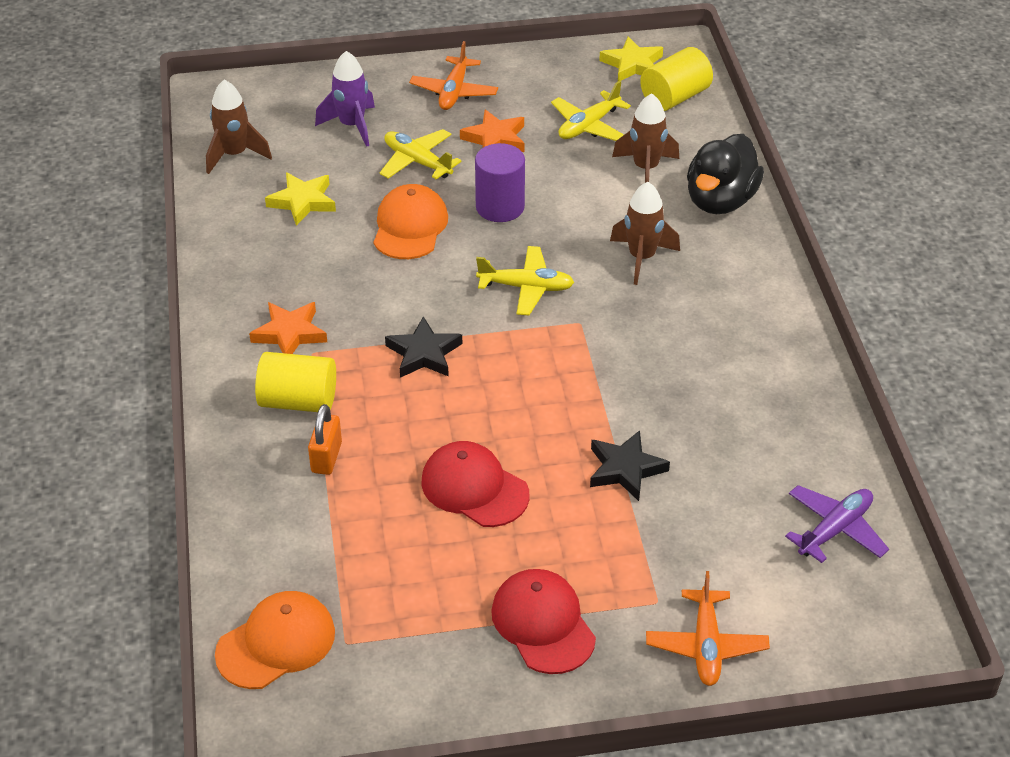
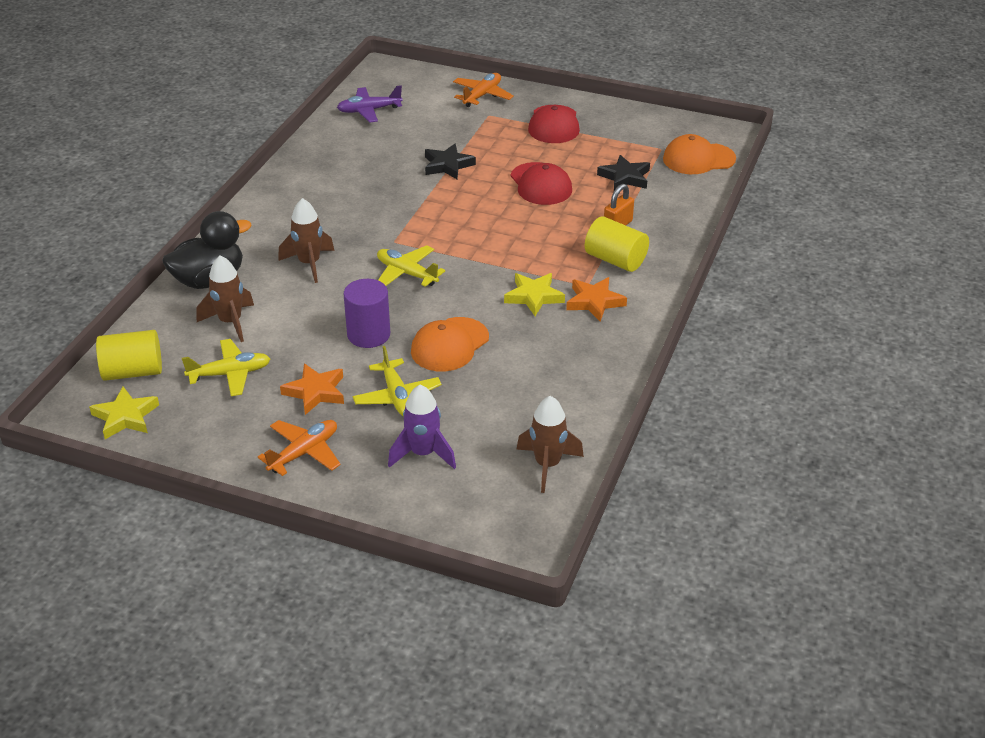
camera: 150 degrees left, 5 degrees down
(302, 202) = (518, 397): yellow star -> yellow star (534, 297)
(424, 353) = (512, 259): black star -> black star (625, 177)

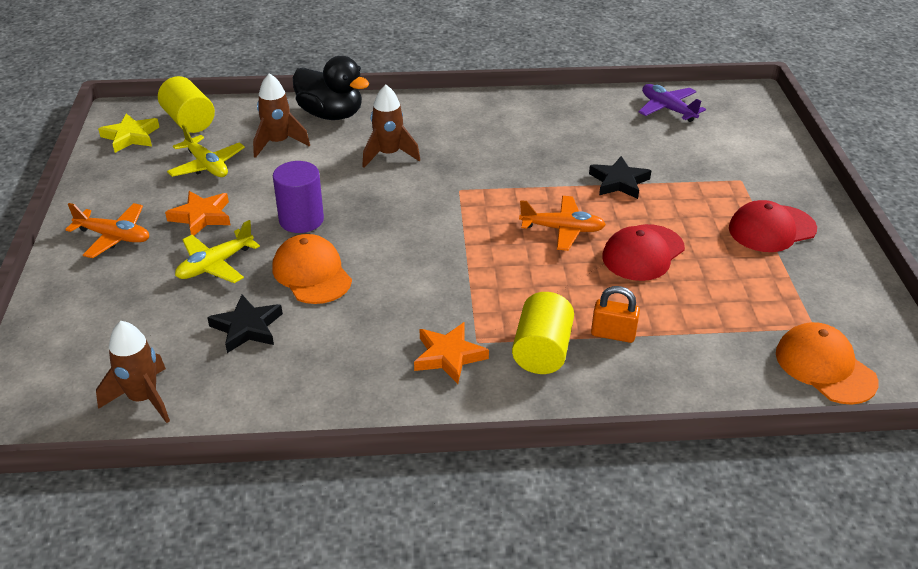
camera: 65 degrees right, 0 degrees up
(407, 273) = (412, 213): yellow plane -> none
(423, 454) = (135, 307): purple rocket -> none
(449, 345) = (312, 273): orange cap -> orange cap turned 45 degrees clockwise
(482, 95) = (773, 165): orange plane -> orange plane (562, 229)
(534, 297) = (428, 307): yellow star -> none
(625, 177) = (719, 313): black star -> black star (247, 328)

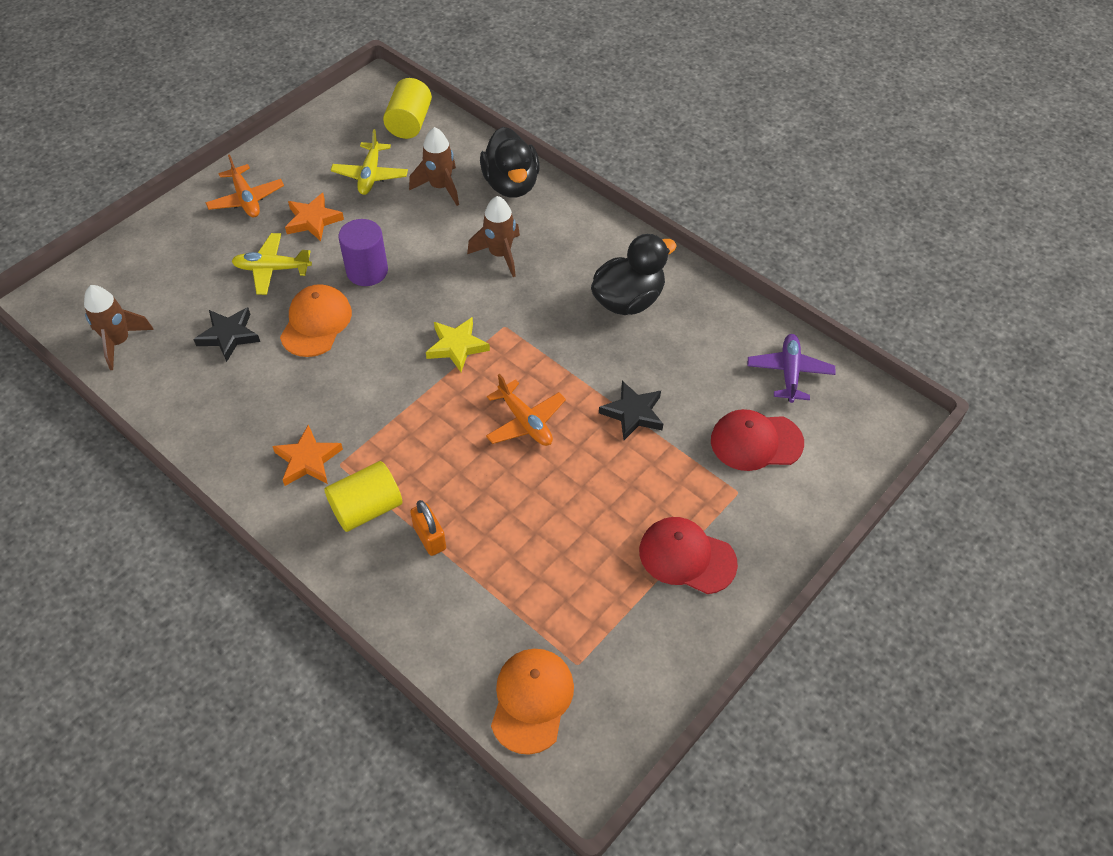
camera: 45 degrees right, 15 degrees up
(131, 136) = (357, 112): yellow star -> yellow star (457, 346)
(516, 129) = (628, 300): none -> black duck
(643, 253) = (552, 491): red cap -> red cap (756, 442)

